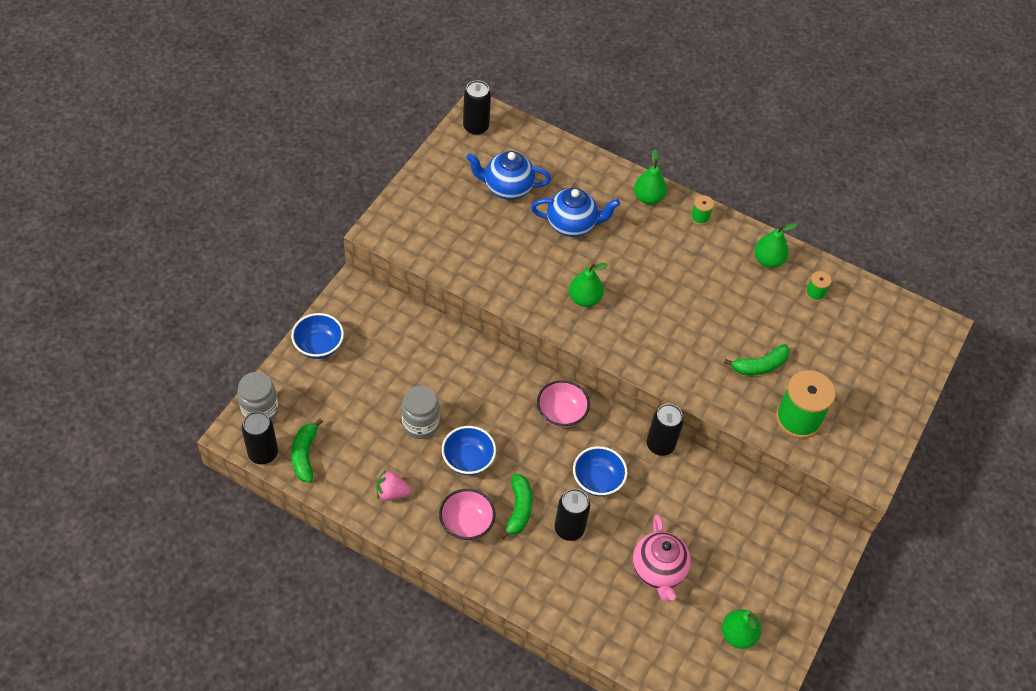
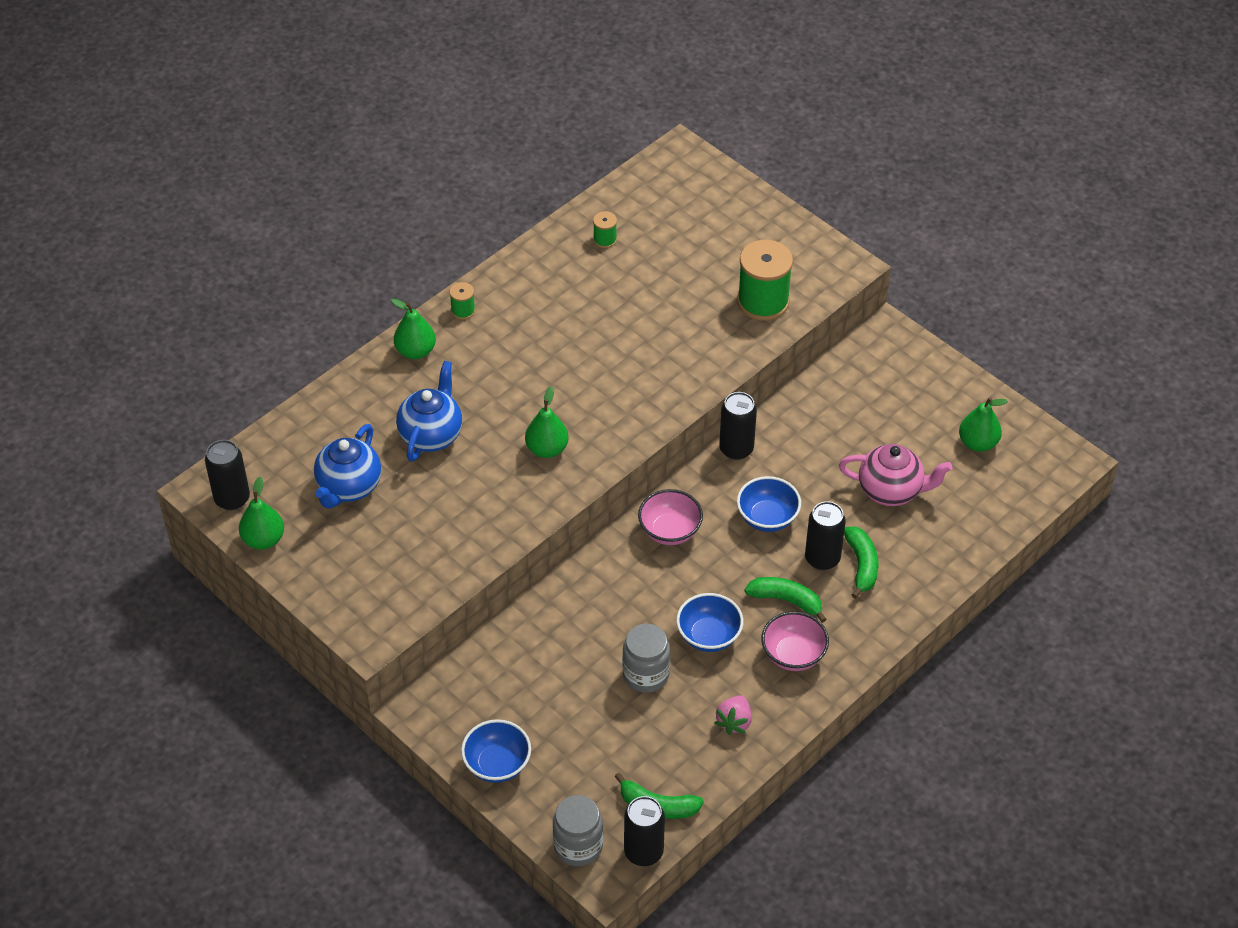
camera: 70 degrees left, 5 degrees down
(759, 366) = (687, 314): green banana -> green banana (861, 565)
(768, 260) = (546, 267): green pear -> green pear (263, 539)

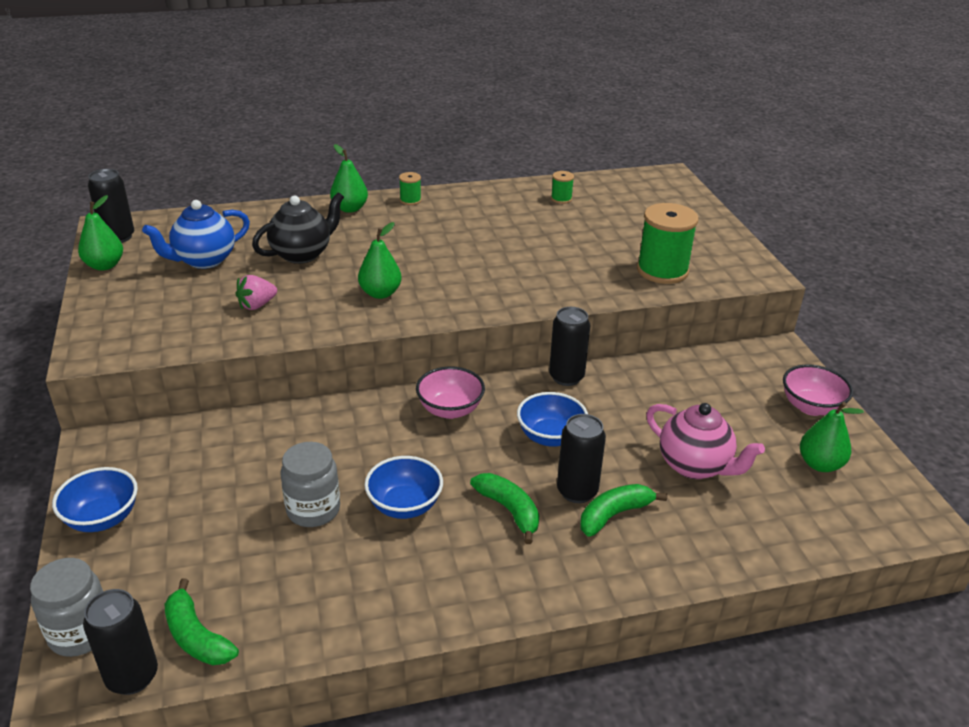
camera: 30 degrees right, 15 degrees down
(431, 435) = (302, 254): blue teapot -> black teapot
(734, 722) = (354, 595): pink strawberry -> pink strawberry (257, 305)
(793, 655) = (473, 562): pink bowl -> pink bowl (811, 407)
(861, 565) = (614, 515): green banana -> green banana turned 150 degrees counterclockwise

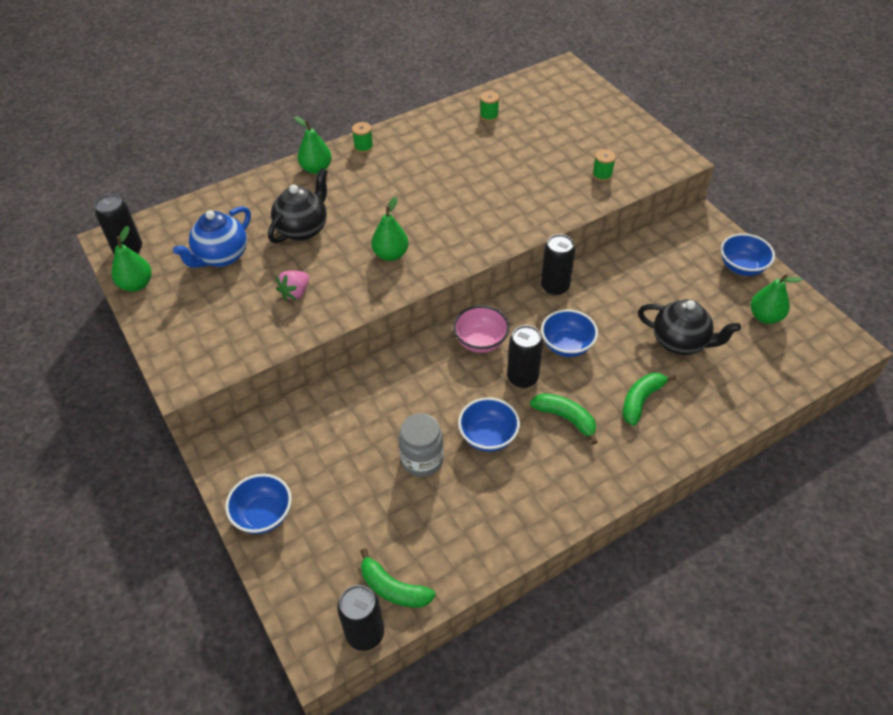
camera: 15 degrees left, 15 degrees up
(81, 633) = (306, 613): grey jar -> none
(577, 491) = (606, 388): black can -> black can (522, 378)
(662, 270) = (602, 175): green spool -> green spool, size x0.47
(695, 466) = (680, 342): pink teapot -> black teapot
(811, 407) = (742, 267): pink bowl -> blue bowl

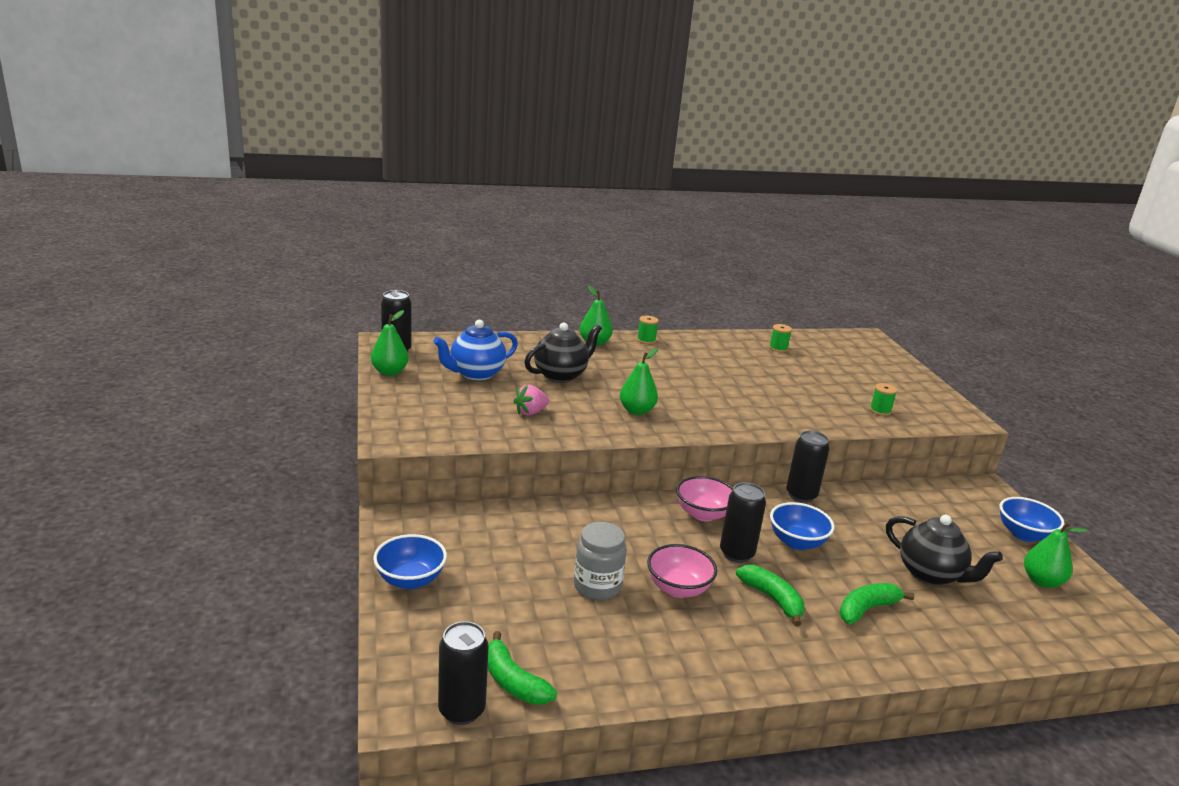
camera: 15 degrees right, 25 degrees down
(488, 436) = (678, 588): blue bowl -> pink bowl

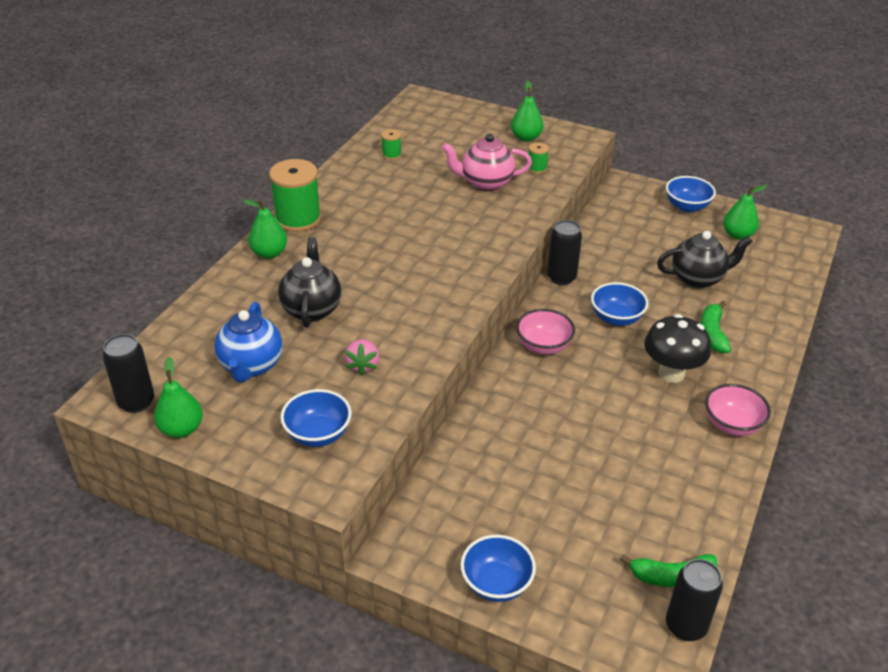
camera: 50 degrees left, 15 degrees up
(440, 418) = (318, 434): none -> blue bowl
(597, 586) = (590, 462): grey jar -> none
(637, 411) = (420, 297): green pear -> green pear (526, 138)
(646, 340) = (298, 219): green spool -> green spool, size x2.15
(678, 588) = (625, 417): pink bowl -> pink bowl (732, 425)
(736, 554) = (606, 359): black can -> none
(772, 599) = (671, 373): green banana -> black mushroom
(817, 395) = (486, 183): none -> pink teapot

